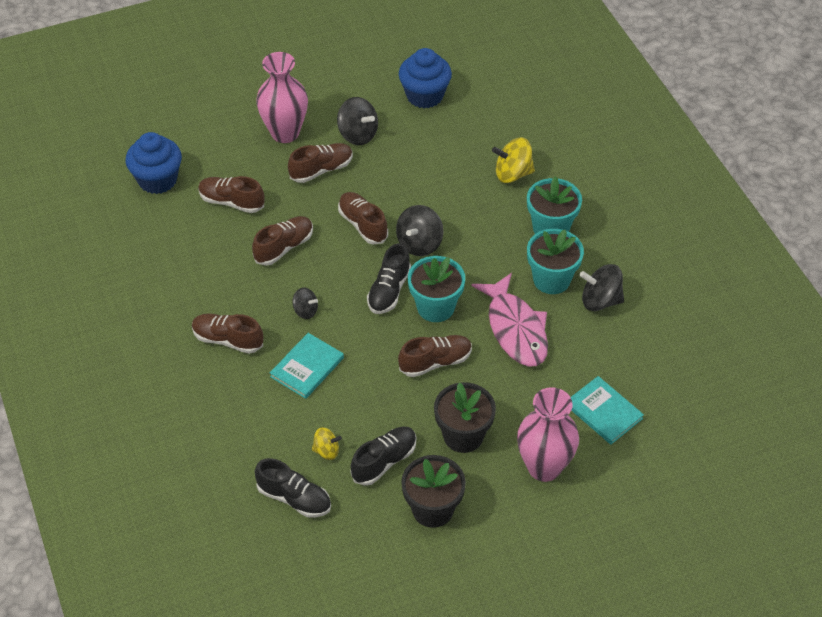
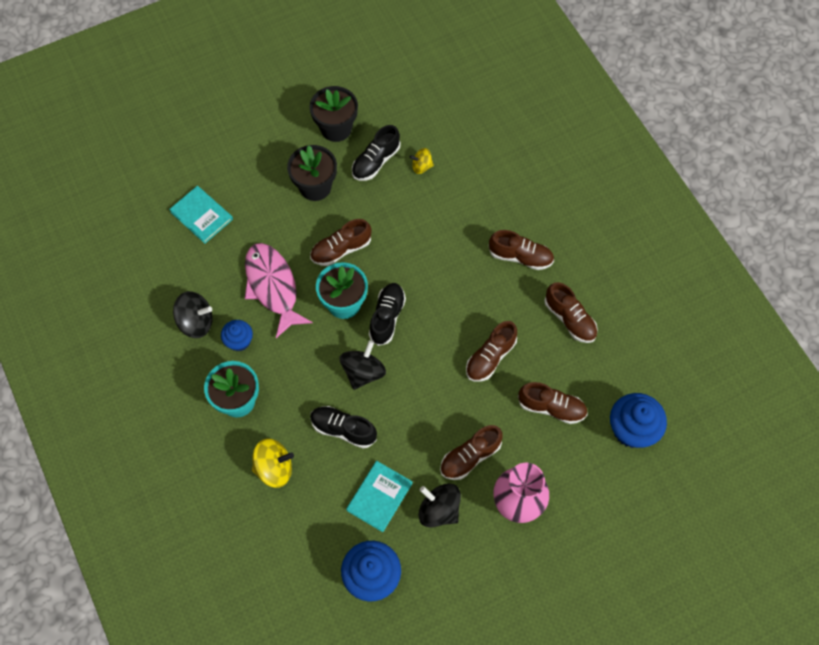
camera: 175 degrees right, 15 degrees up
(294, 498) = (440, 128): black shoe -> black shoe (343, 429)
(305, 311) = (459, 290): black spinning top -> none
(307, 367) = (448, 236): turquoise book -> turquoise book (379, 496)
(363, 225) = (419, 390): brown shoe -> brown shoe (569, 319)
(544, 467) = (251, 166): pink vase -> none
(551, 280) = (239, 341): turquoise flower pot -> blue cupcake

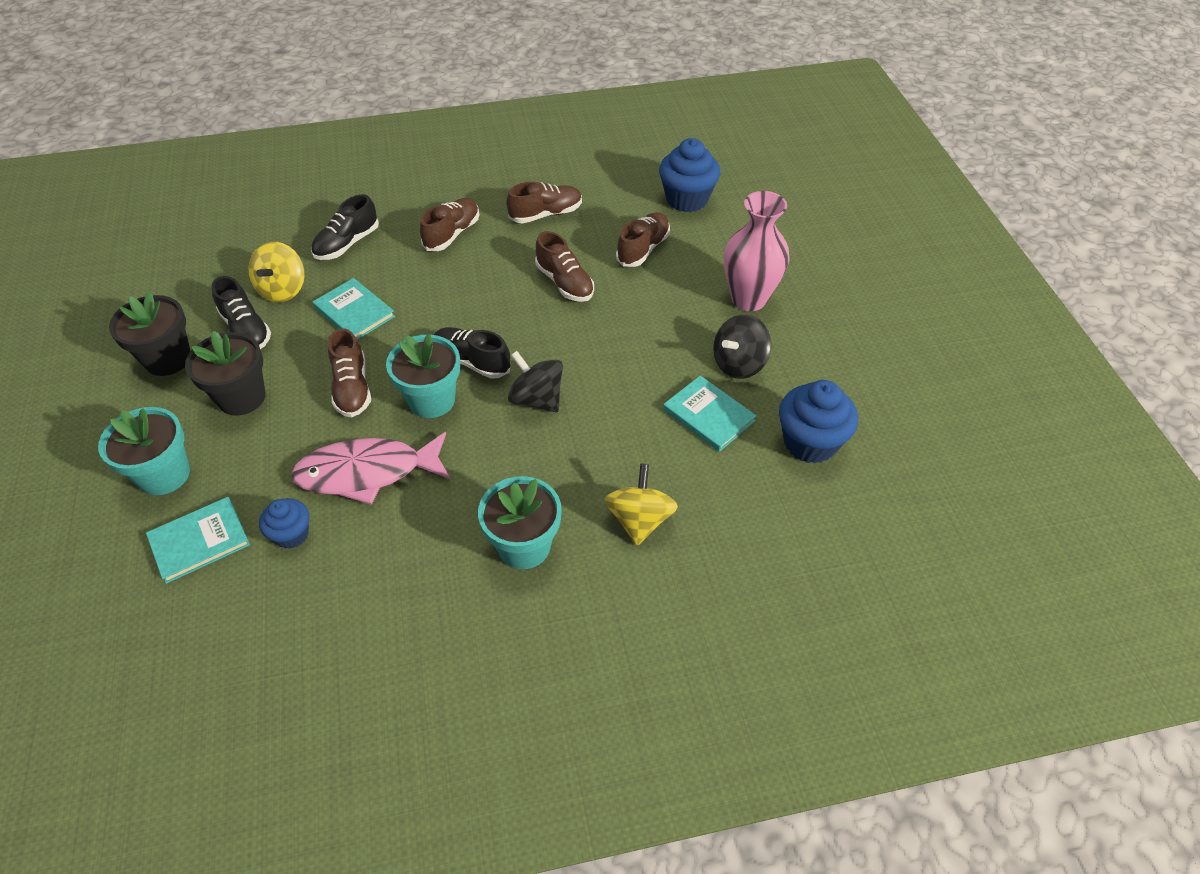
camera: 75 degrees left, 15 degrees down
(196, 322) = (375, 579): black spinning top -> none
(239, 341) = (432, 528): blue cupcake -> blue cupcake (291, 534)
(244, 173) = (164, 475): none -> turquoise flower pot
(343, 429) = (608, 434): black shoe -> black shoe (347, 244)
(413, 221) = (354, 312): none -> turquoise book
(421, 166) = (283, 289): yellow spinning top -> yellow spinning top, size x1.66
(470, 457) = (680, 324): brown shoe -> none

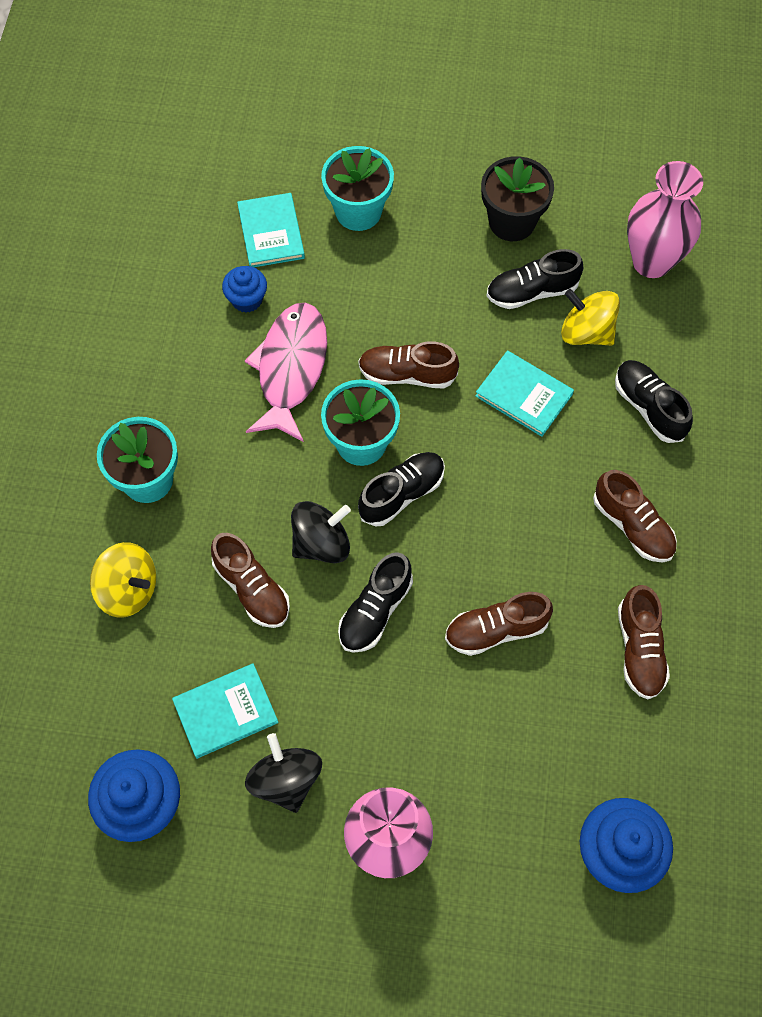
camera: 110 degrees right, 15 degrees up
(203, 267) = (651, 261): none -> pink vase
(242, 397) = (432, 278): black flower pot -> none
(354, 312) = (524, 395): turquoise book -> turquoise book turned 60 degrees clockwise
(581, 351) = (375, 611): none -> black shoe
(643, 249) = (529, 749): brown shoe -> brown shoe (252, 589)

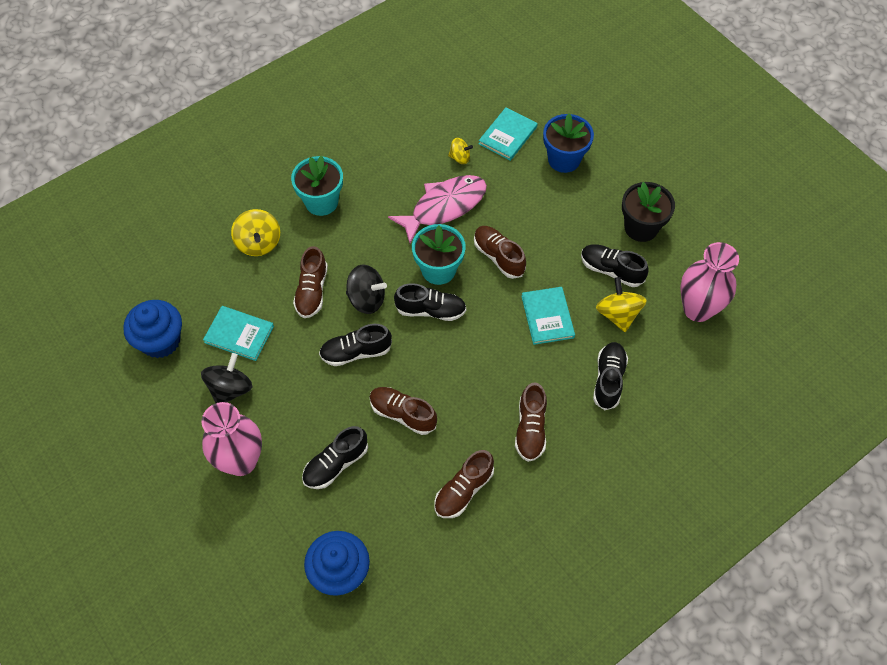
camera: 45 degrees right, 5 degrees down
(247, 299) = (460, 157): blue cupcake -> yellow spinning top
(358, 211) = (564, 159): turquoise flower pot -> blue flower pot
(488, 748) = (336, 464): none -> black shoe

